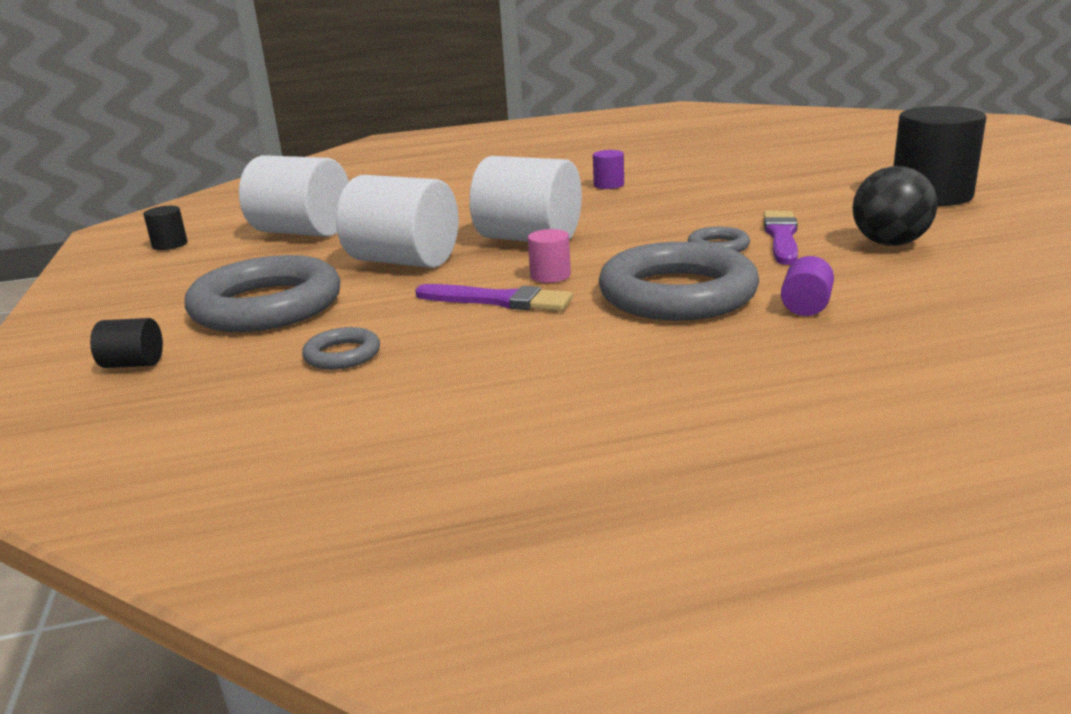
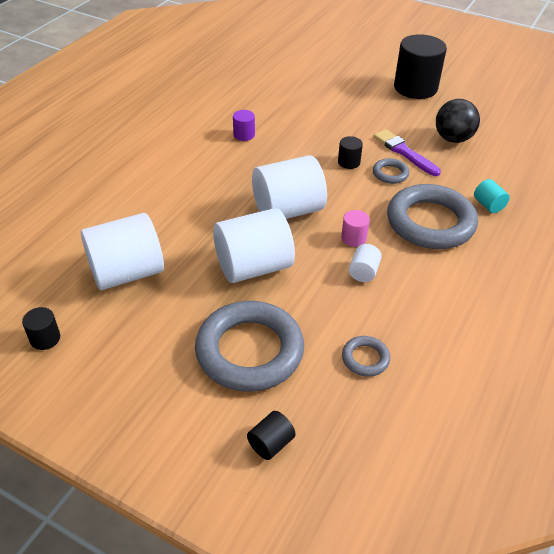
camera: 50 degrees left, 20 degrees up
(498, 300) = (363, 272): purple brush -> white cylinder
(684, 226) = (349, 162): none -> black cylinder
(806, 307) = (488, 205): purple cylinder -> turquoise cylinder

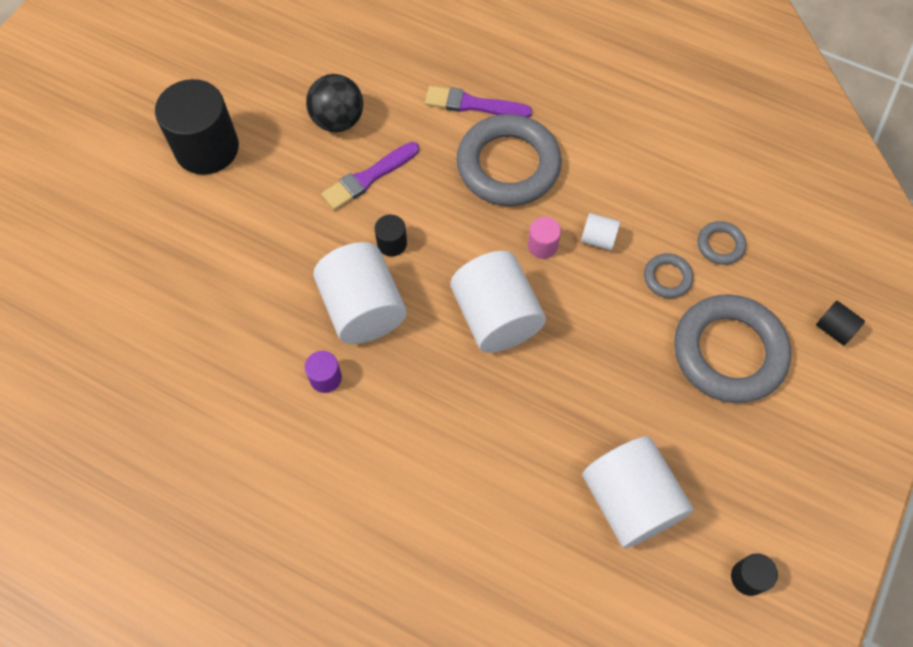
camera: 90 degrees left, 20 degrees up
(253, 267) = (602, 353): white cylinder -> white cylinder (363, 308)
(390, 174) = (416, 198): grey ring -> grey ring (667, 278)
(488, 205) = (473, 104): turquoise cylinder -> purple brush

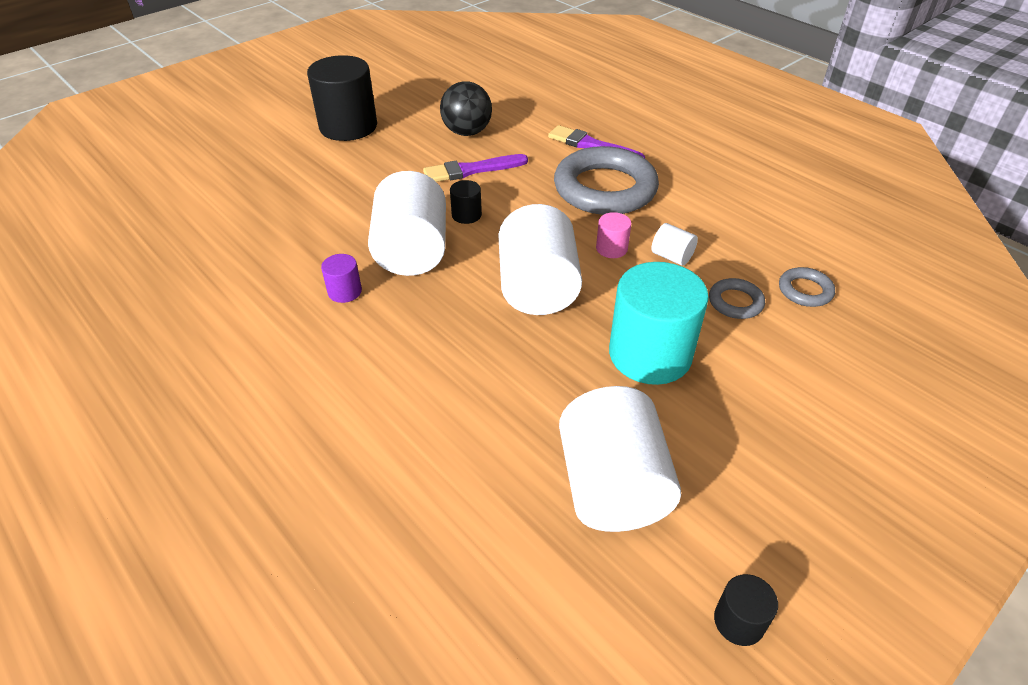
camera: 20 degrees right, 20 degrees down
(616, 360) = (650, 354): none -> turquoise cylinder
(728, 352) = (786, 381): grey ring -> none
(834, 329) = (927, 393): black cylinder -> none

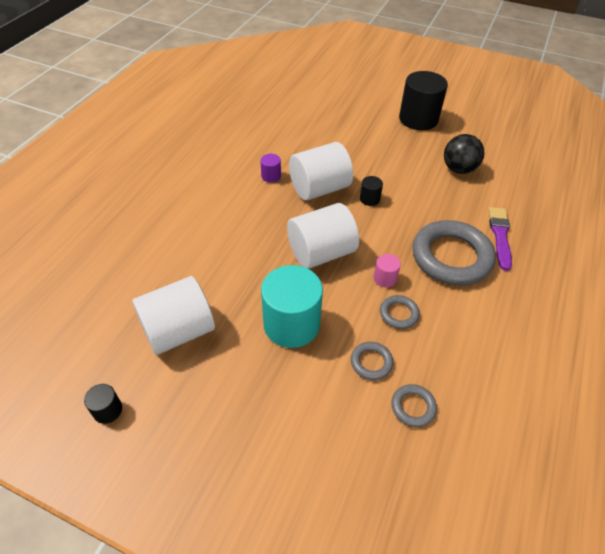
camera: 65 degrees right, 5 degrees up
(471, 170) = (418, 185): purple brush -> none
(671, 256) = (398, 314): white cylinder -> grey ring

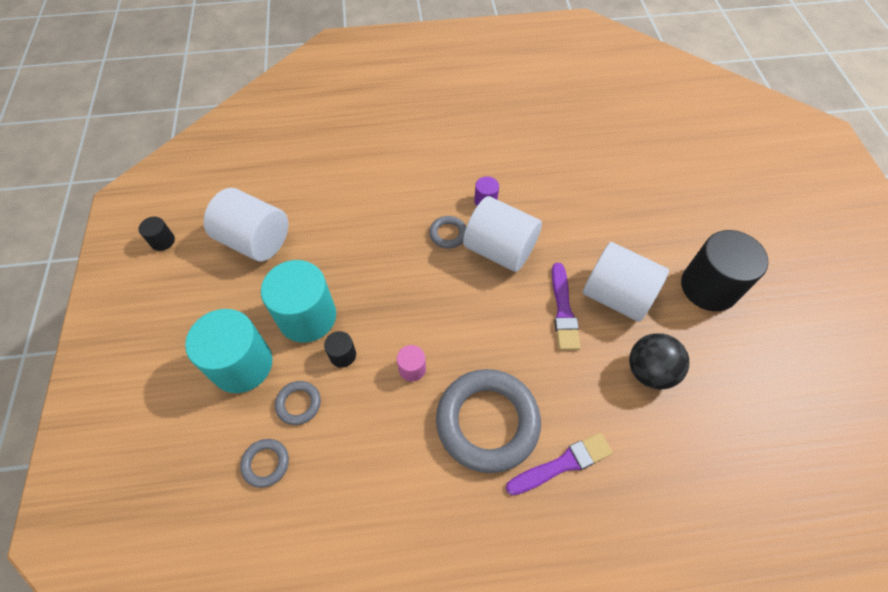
camera: 60 degrees right, 10 degrees up
(306, 390) = (242, 364): none -> turquoise cylinder
(321, 253) = (409, 296): white cylinder -> white cylinder (616, 296)
(369, 199) = (520, 301): black cylinder -> black cylinder (342, 355)
(391, 183) = (563, 310): none -> purple brush
(398, 314) = (372, 402): grey ring -> grey ring (448, 234)

